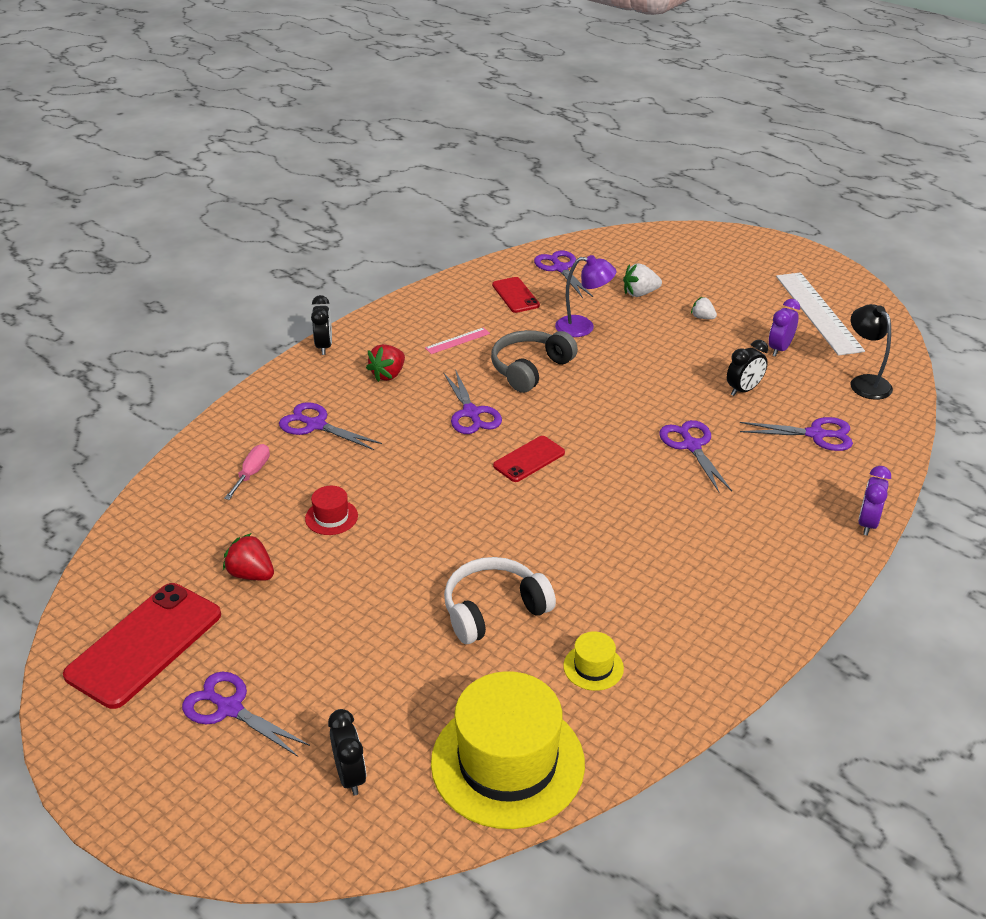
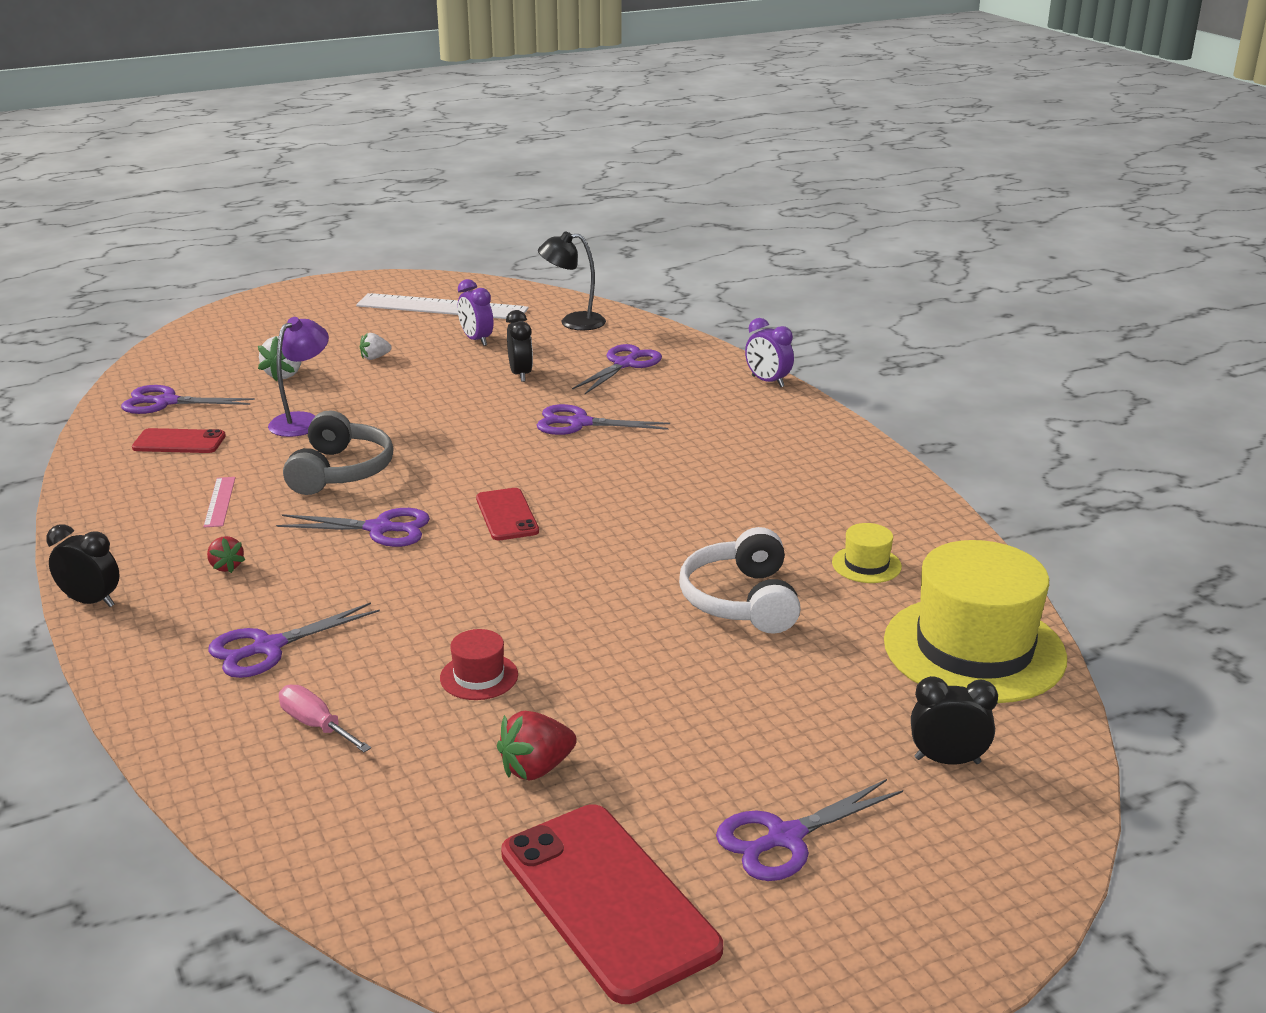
camera: 65 degrees left, 10 degrees down
(388, 374) = (226, 566): red strawberry -> red strawberry, size x0.64
(530, 369) = (340, 471): grey headphones -> grey headphones turned 150 degrees counterclockwise

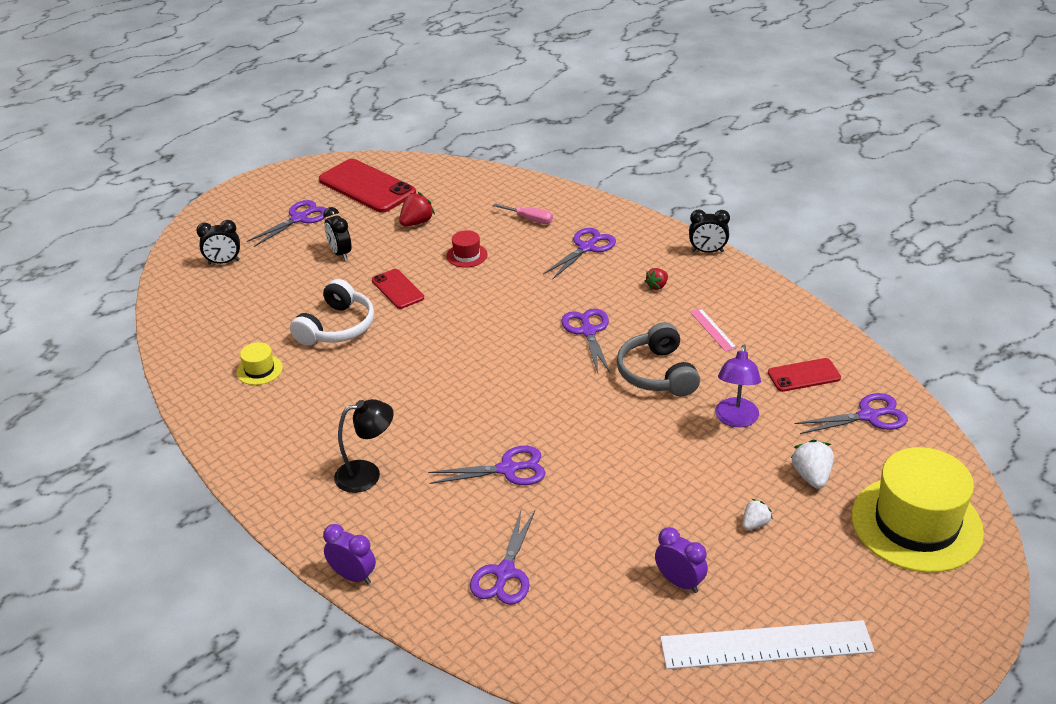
camera: 165 degrees right, 10 degrees up
(226, 566) = (657, 286): red strawberry -> red strawberry turned 90 degrees counterclockwise
(380, 529) = (588, 331): purple scissors -> purple scissors turned 90 degrees clockwise
(507, 515) = (512, 360): red phone -> red phone (397, 289)
(520, 374) = (597, 530): black clock -> black clock (340, 253)
(573, 322) = (597, 649): black lamp -> black lamp (367, 474)
(741, 600) = (337, 327): white headphones -> white headphones turned 45 degrees clockwise
(974, 649) = (199, 323): yellow hat -> yellow hat (916, 523)

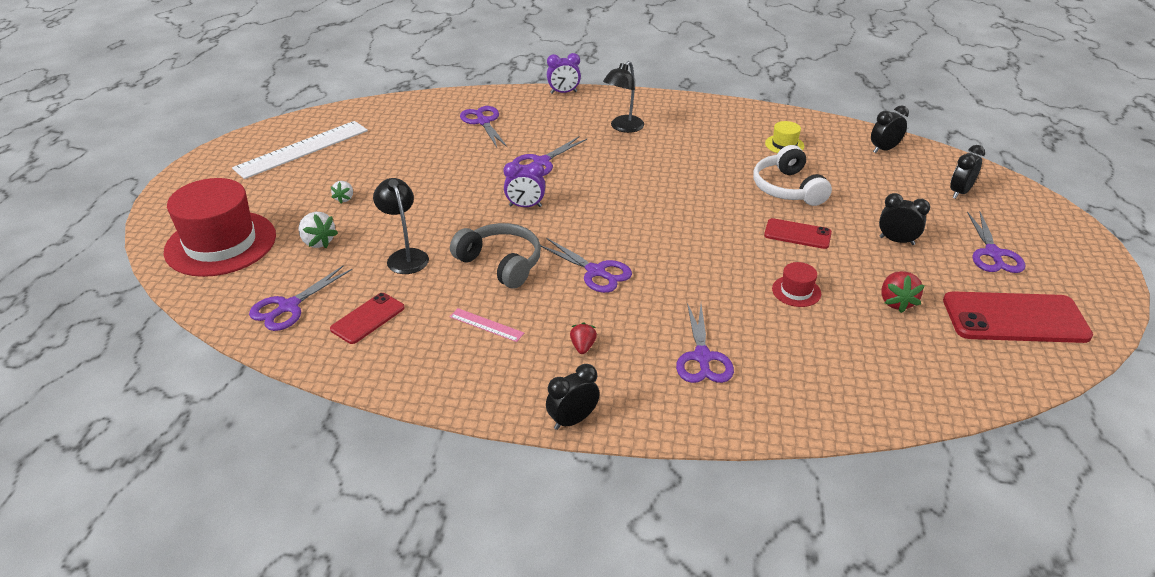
camera: 140 degrees right, 0 degrees up
(193, 322) = (884, 149): none -> black clock
(530, 219) = (803, 363): pink screwdriver -> none
(679, 582) = (374, 155): purple clock -> purple clock (525, 206)
(735, 419) = (405, 256): purple lamp -> black lamp
(916, 523) = (221, 243): yellow hat -> red hat

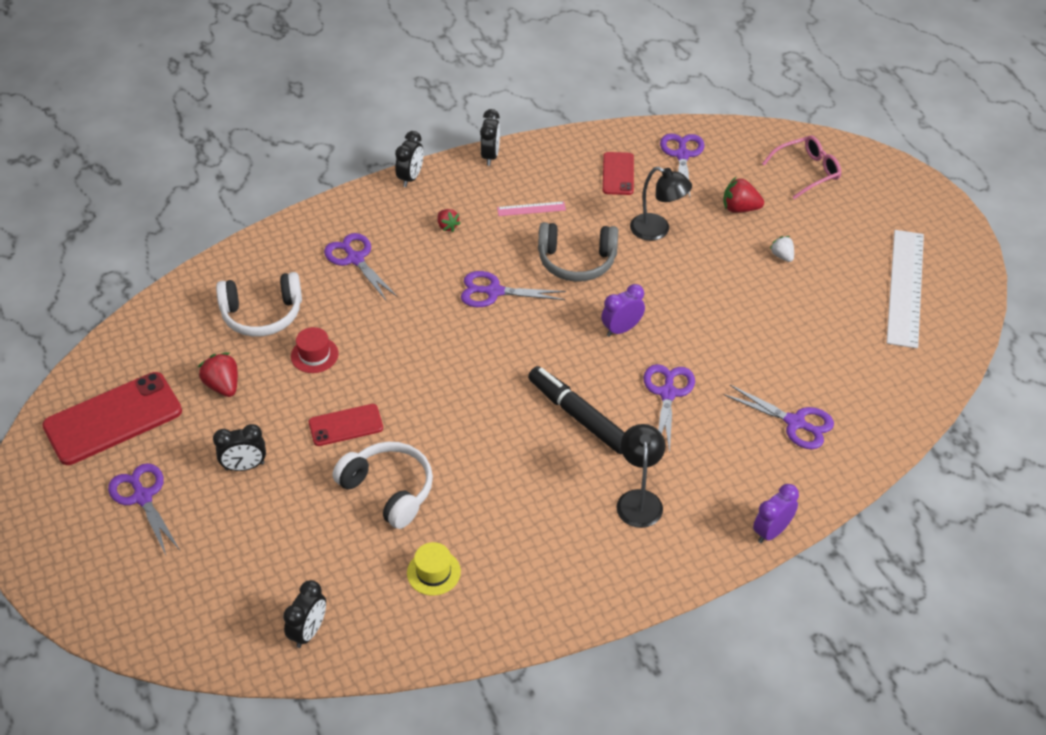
camera: 145 degrees right, 10 degrees up
(221, 243) = (807, 171): red hat -> pink glasses
(318, 242) = (740, 208): white strawberry -> red strawberry
(616, 174) = (578, 416): none -> black marker
(831, 346) = (262, 314): none -> white headphones
(959, 192) = (195, 587): black clock -> black clock (490, 156)

